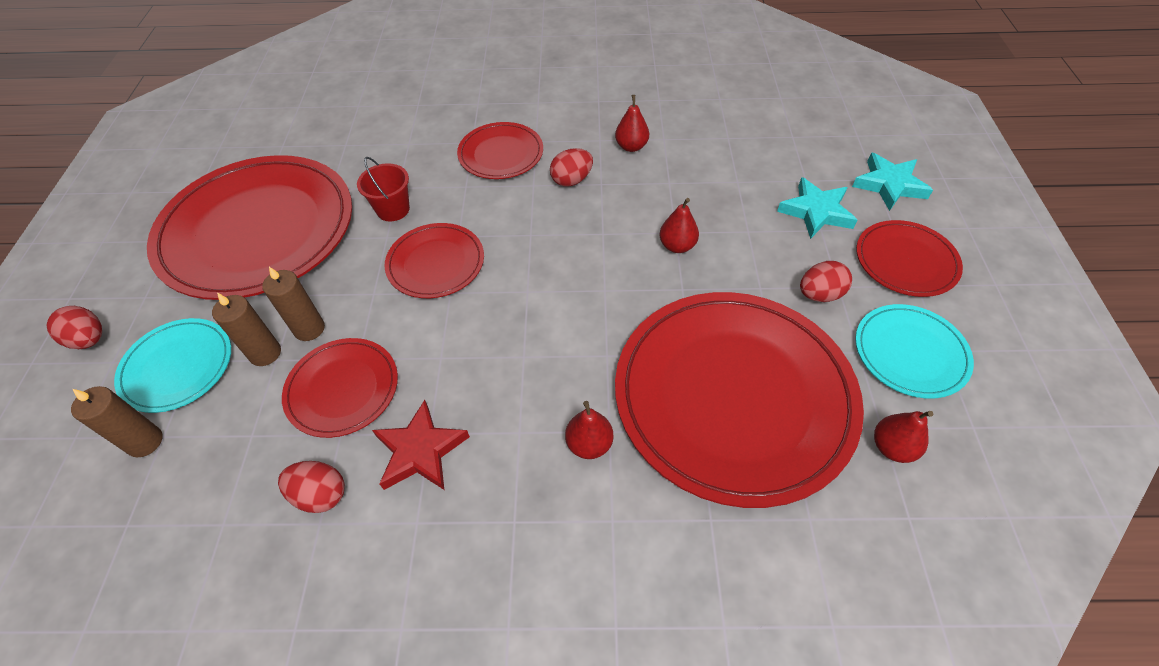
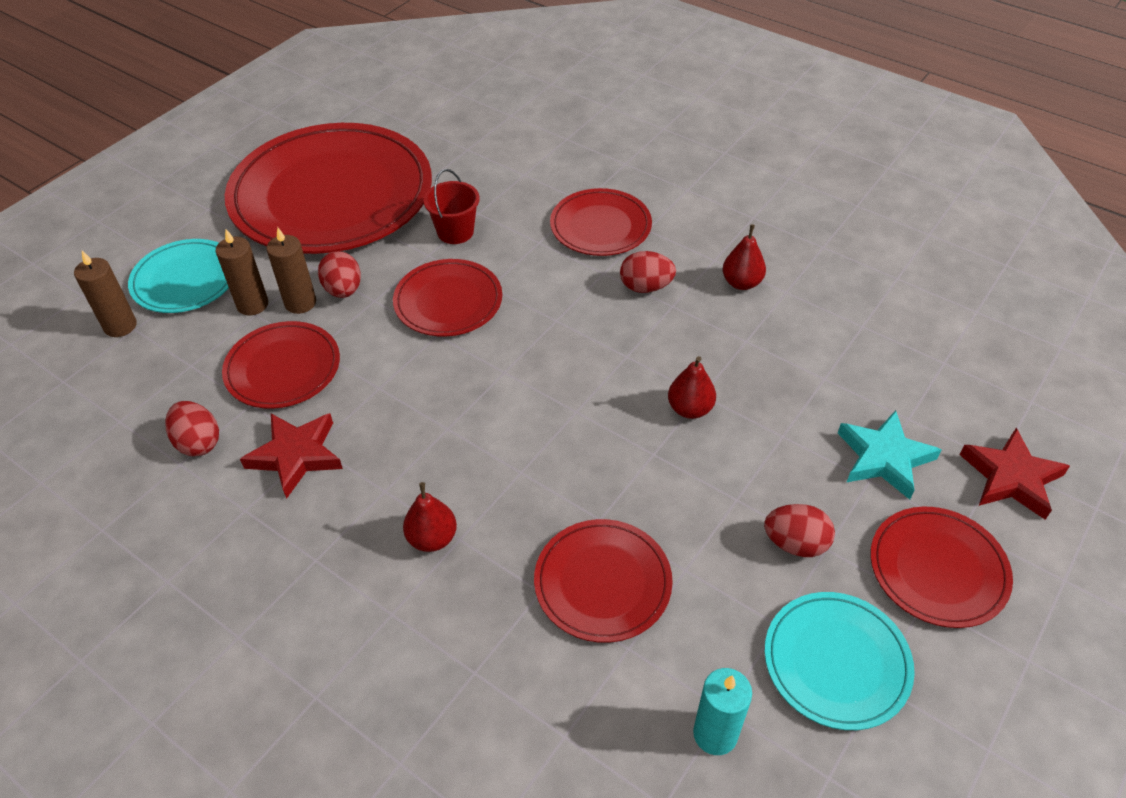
camera: 35 degrees right, 5 degrees down
(89, 340) = (146, 223): red egg -> red egg (343, 290)
(733, 396) = (602, 582): red plate -> red plate, size x0.48
(889, 185) = (1011, 478): turquoise star -> red star
(892, 447) = (715, 734): red pear -> turquoise candle

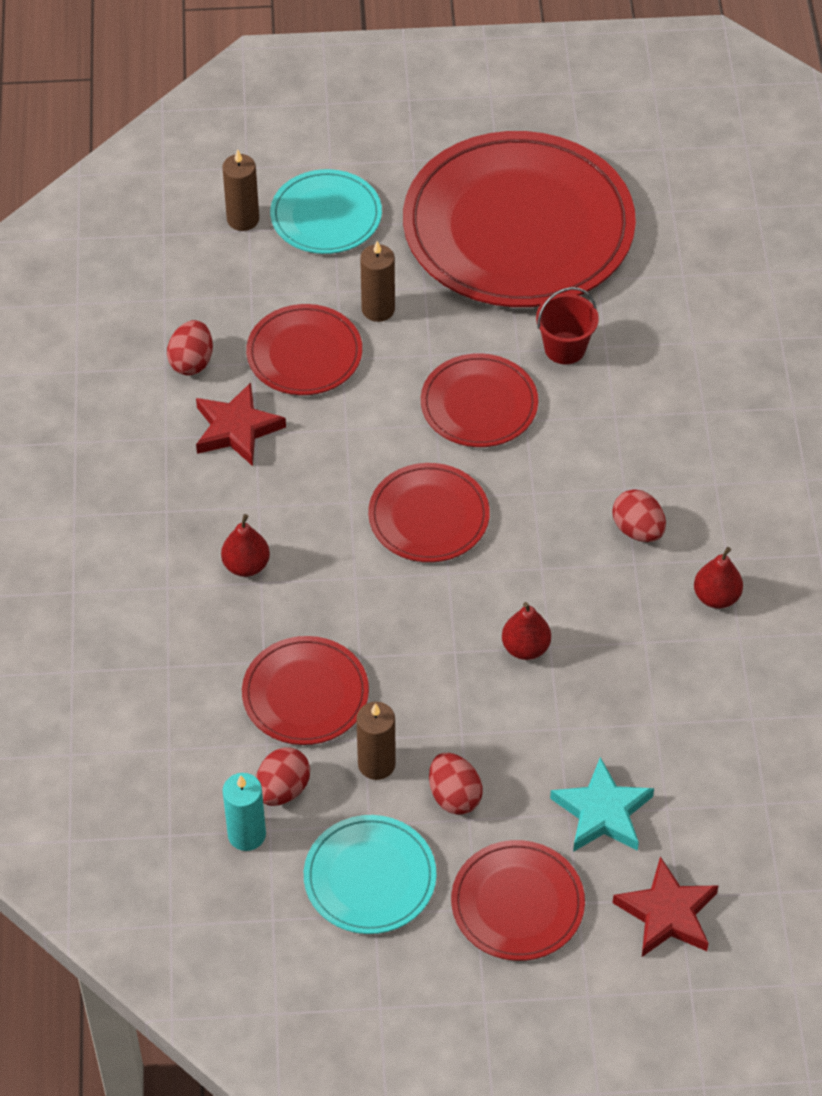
camera: 50 degrees right, 5 degrees up
(252, 304) = (345, 280): brown candle -> brown candle (376, 764)
(343, 290) = (419, 326): red egg -> red egg (282, 789)
(600, 226) = (683, 446): red plate -> red plate (428, 516)

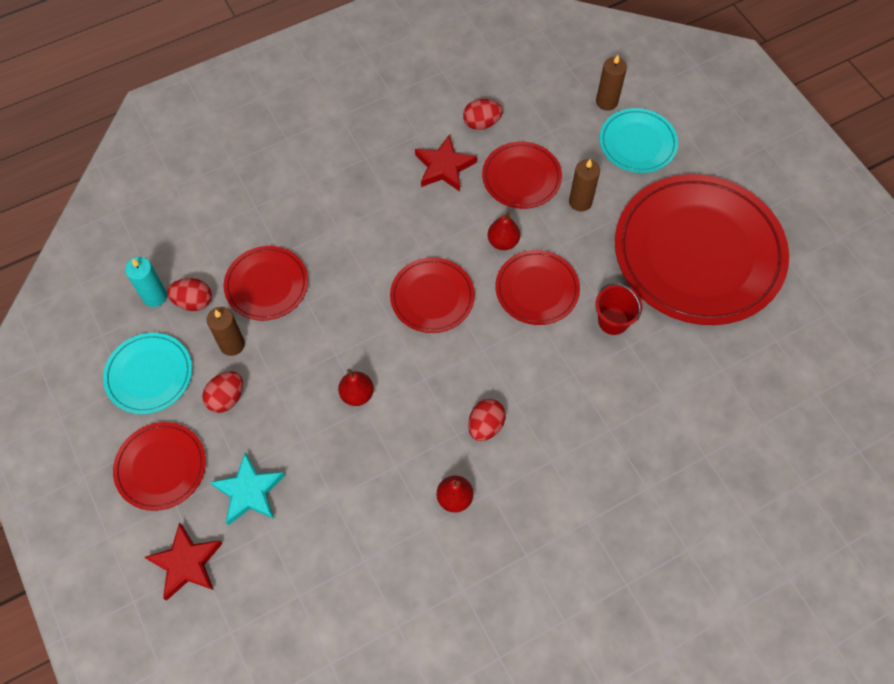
camera: 65 degrees right, 10 degrees up
(246, 565) = (346, 215): red pear -> red pear (503, 242)

